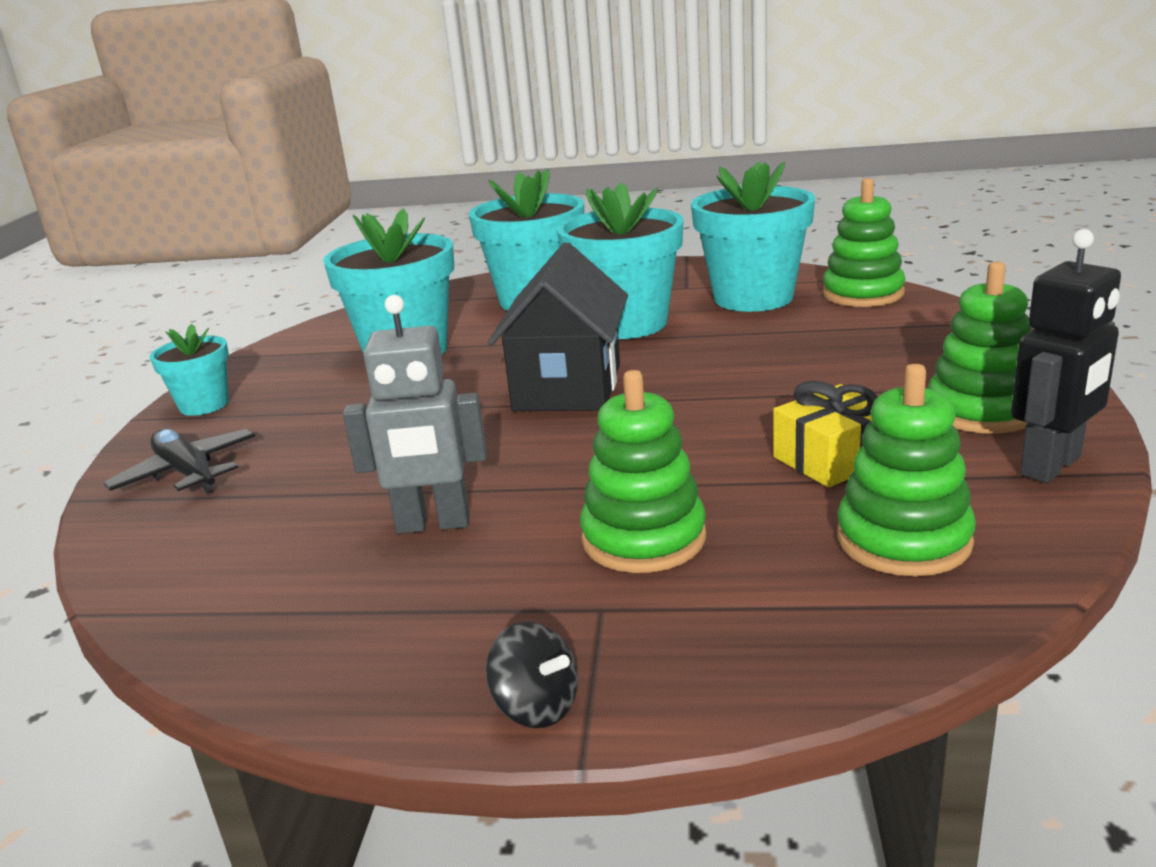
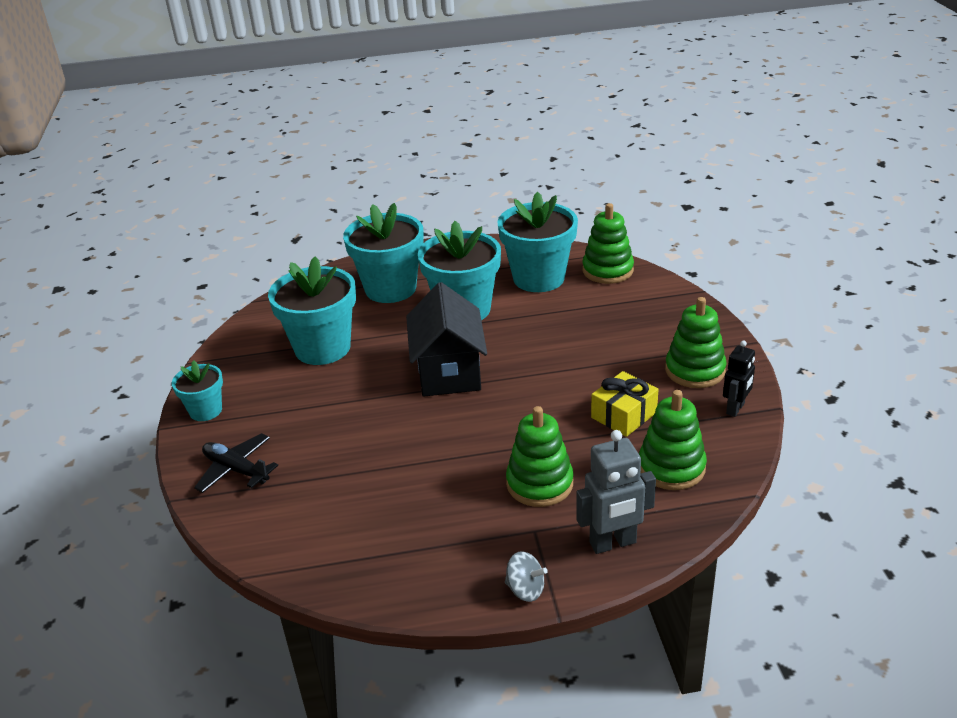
camera: 15 degrees left, 10 degrees up
(433, 524) = (417, 489): grey robot -> grey robot (613, 543)
(536, 706) = (525, 589): black spinning top -> grey spinning top
(1051, 466) = (735, 409): black robot -> black robot, size x0.65

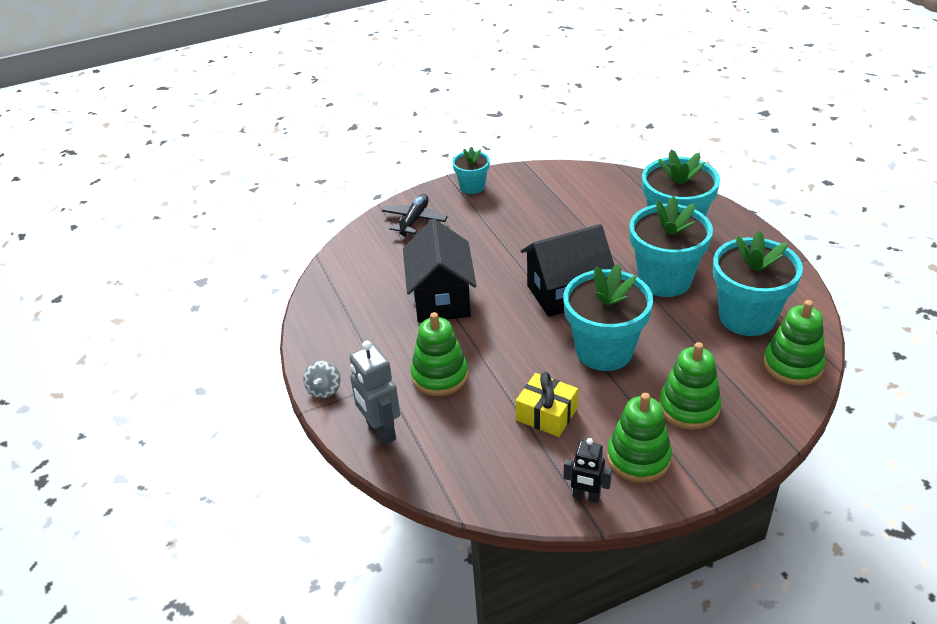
camera: 75 degrees right, 5 degrees up
(322, 348) = (569, 217): turquoise flower pot -> turquoise flower pot (604, 351)
(408, 465) = (441, 299): none -> black house
(671, 467) = (483, 457): green stacking toy -> green stacking toy (689, 407)

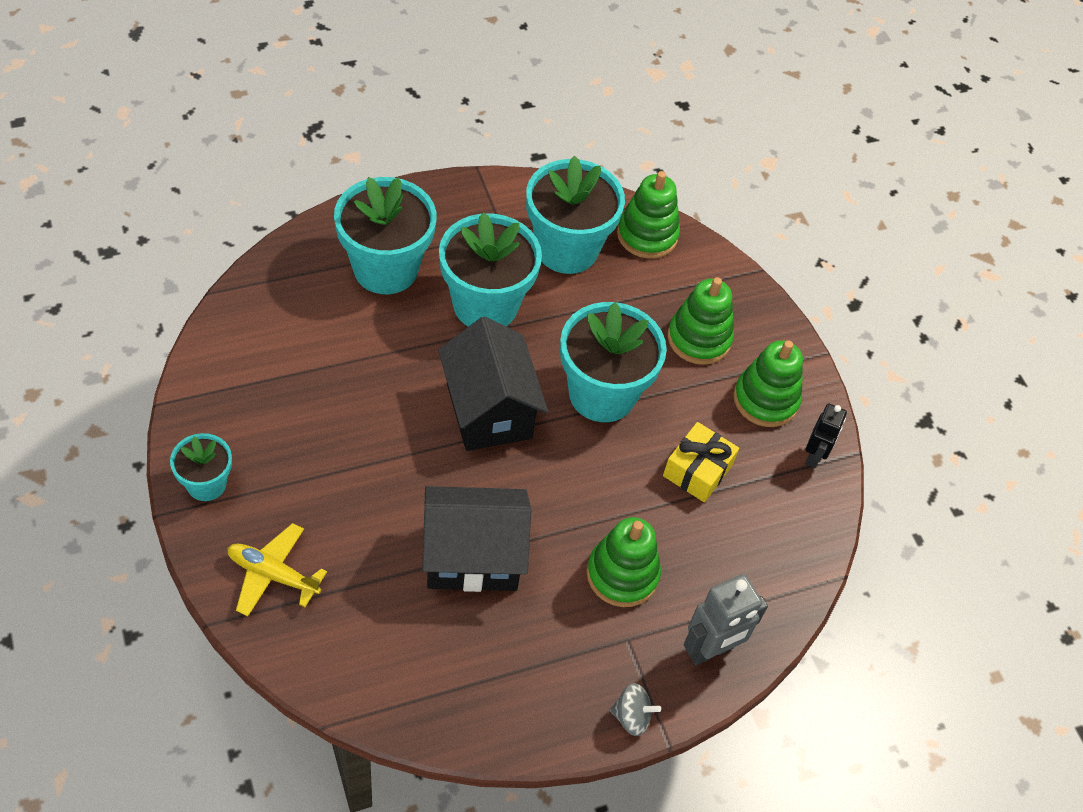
camera: 95 degrees left, 15 degrees up
(414, 220) = (273, 574): black plane -> yellow plane

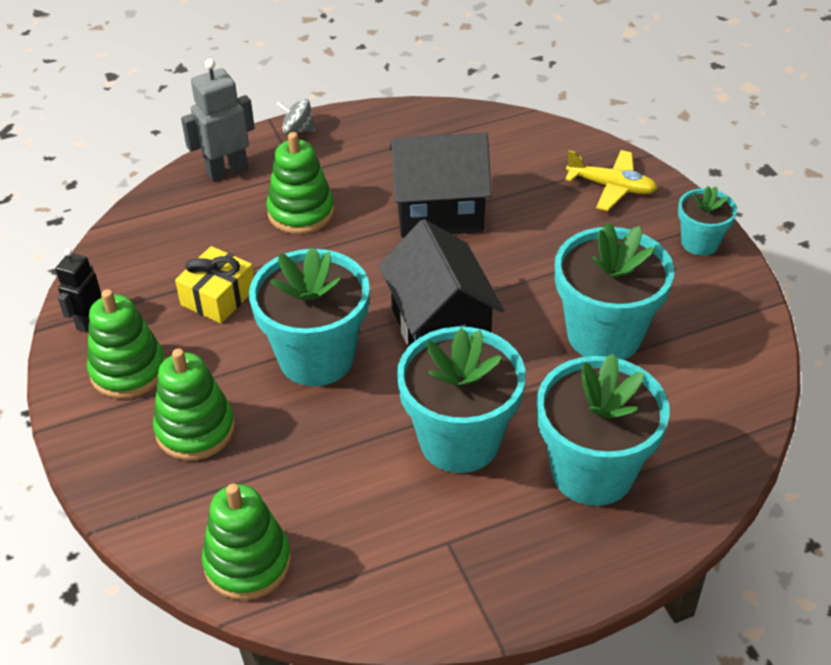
camera: 175 degrees left, 10 degrees down
(566, 249) = (361, 528): turquoise flower pot -> turquoise flower pot (604, 335)

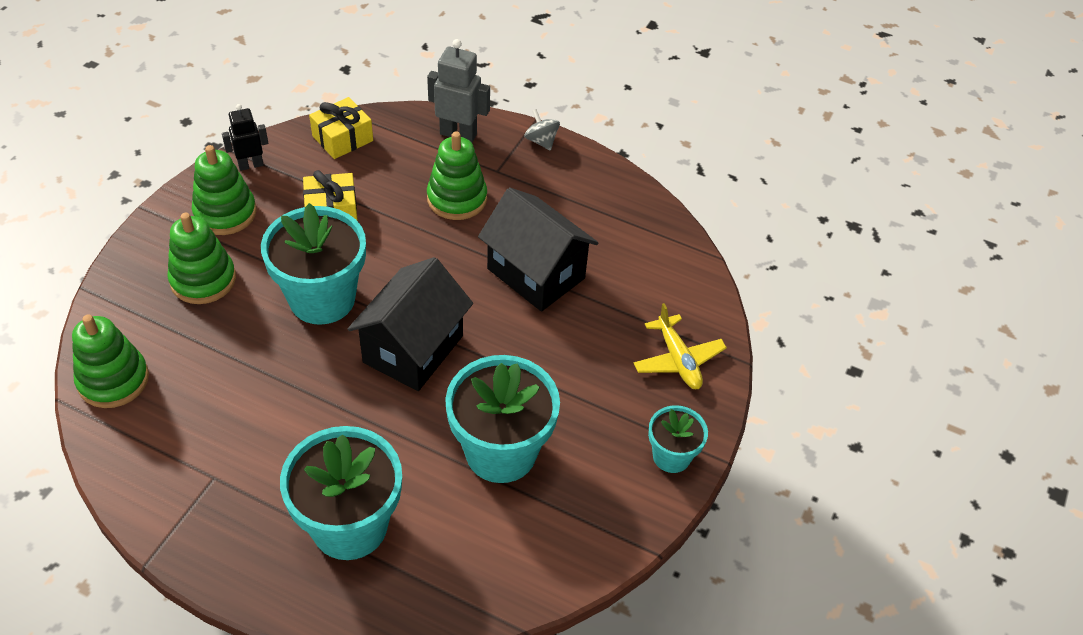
camera: 45 degrees right, 5 degrees up
(136, 243) = (342, 138): none -> yellow gift
(459, 440) = (313, 427): turquoise flower pot -> none

